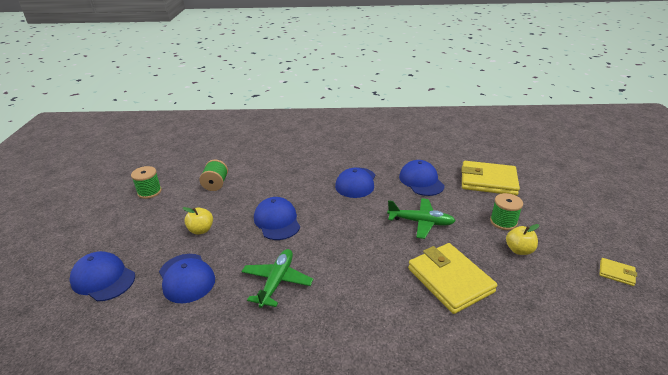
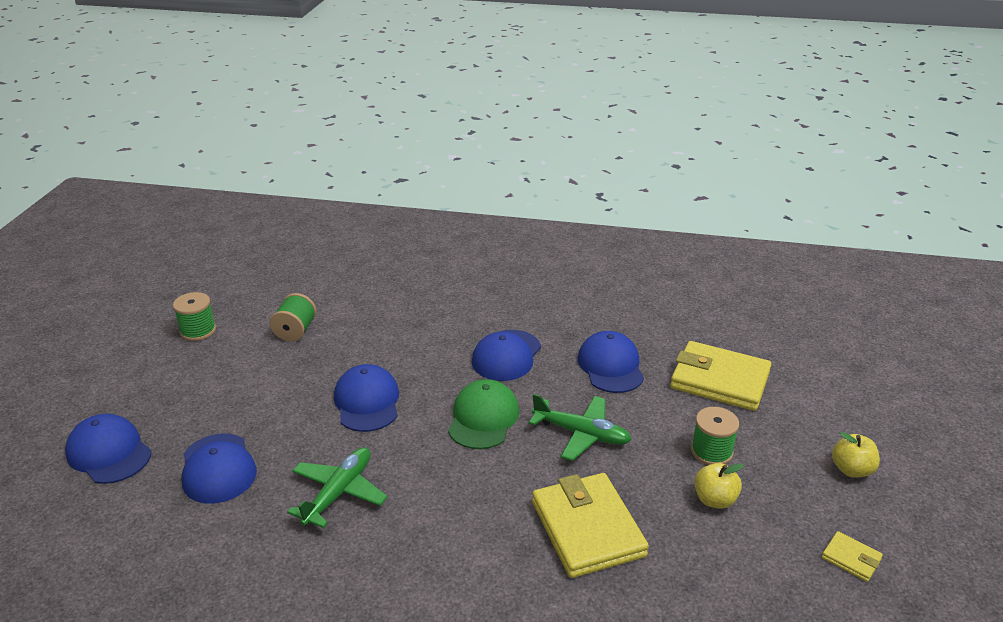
camera: 10 degrees right, 0 degrees up
(201, 230) = (255, 400): yellow apple -> yellow apple (851, 470)
(356, 221) = (483, 418): none -> green cap

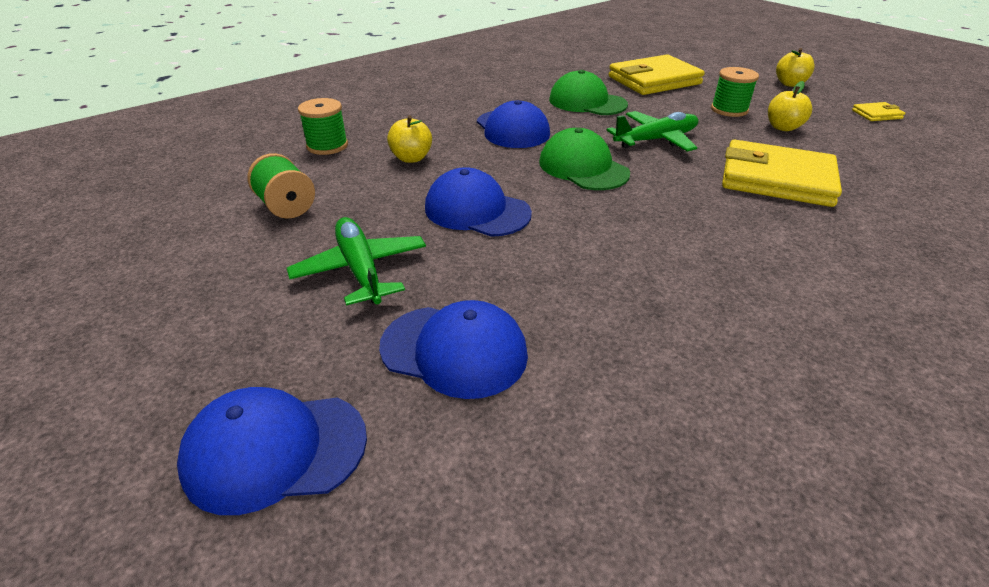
camera: 50 degrees left, 5 degrees up
(198, 331) = (151, 269): green spool -> green spool (327, 146)
(339, 492) = (602, 278): green plane -> green plane (360, 269)
(406, 338) = (411, 158): none -> yellow apple
(610, 366) = (587, 102): blue cap -> green cap

